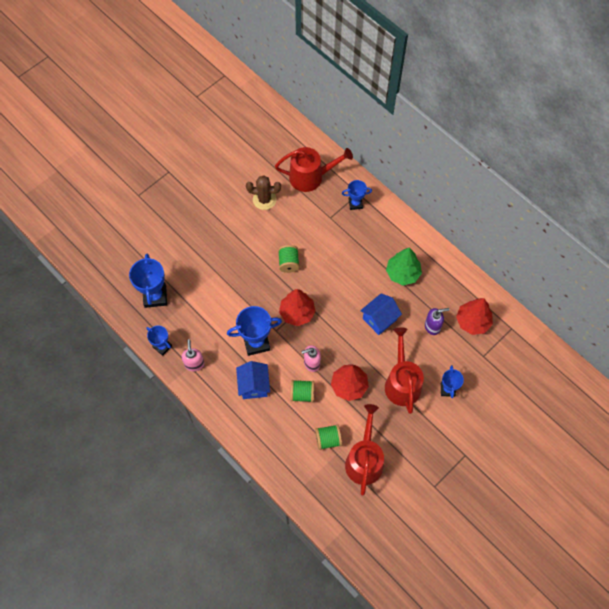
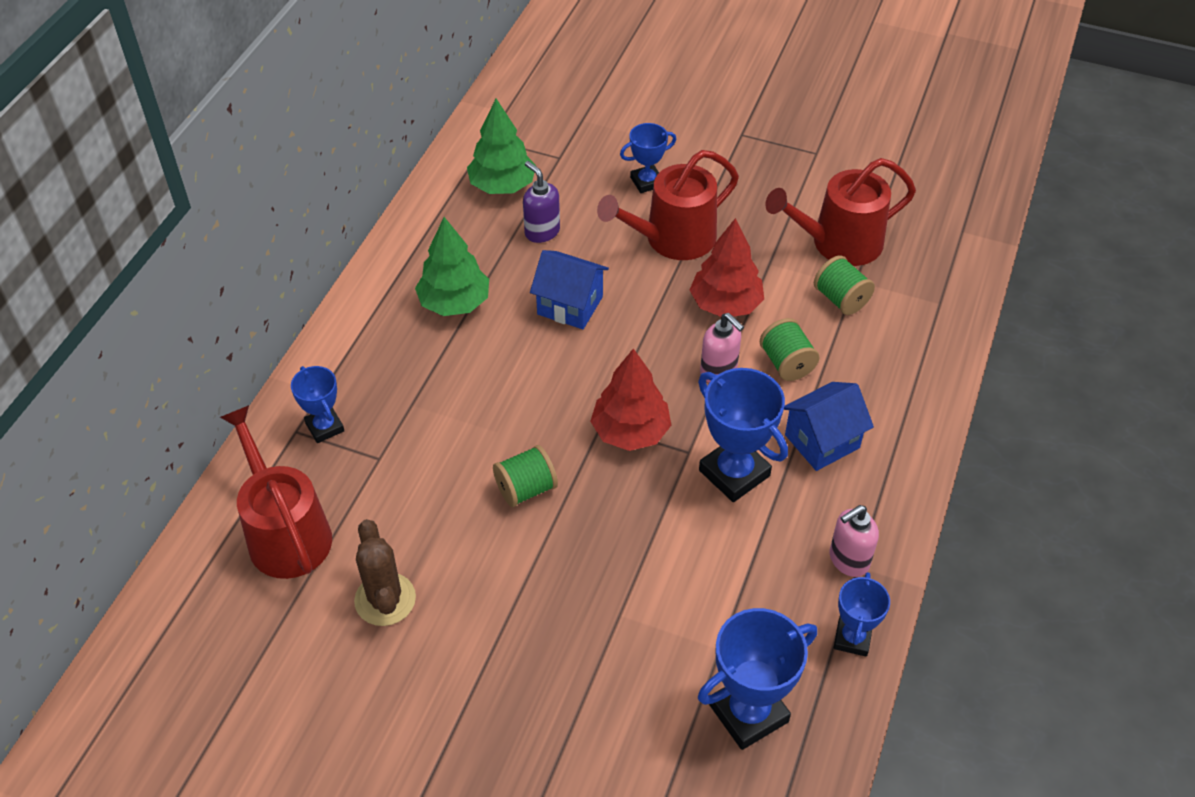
camera: 115 degrees left, 15 degrees down
(472, 321) = (502, 186): red tree -> green tree

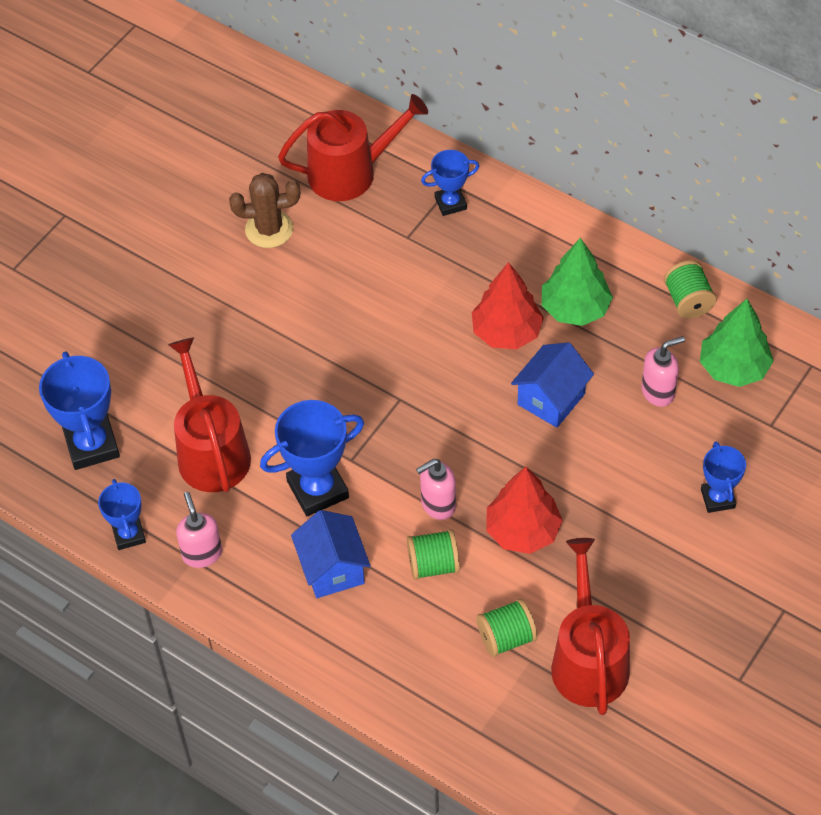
camera: 105 degrees right, 5 degrees up
(526, 489) = (346, 333): green spool -> green spool (688, 301)
(542, 232) = (658, 392): purple soap dispenser -> pink soap dispenser
(630, 432) = (385, 419): red tree -> red tree (506, 332)
(673, 239) = (625, 504): red watering can -> red watering can (211, 452)
(852, 638) = (129, 535): blue trophy -> blue trophy turned 45 degrees clockwise

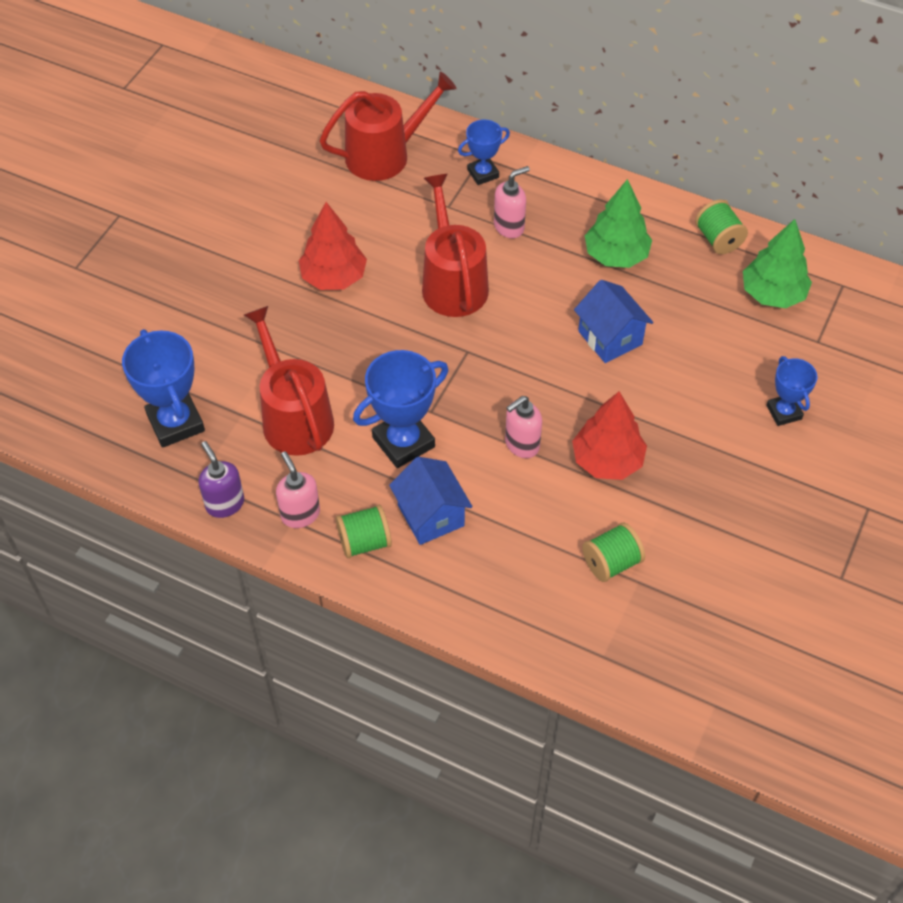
camera: 10 degrees left, 0 degrees up
(129, 535) = (225, 503): blue trophy -> purple soap dispenser
(269, 229) = (317, 211): brown cactus -> none
(433, 565) = (528, 501): green spool -> green spool (364, 542)
(506, 332) = (556, 282): red tree -> red tree (333, 277)
(551, 399) = (610, 338): blue house -> blue house turned 60 degrees counterclockwise
(588, 660) = (694, 575): red watering can -> red watering can (453, 283)
(658, 392) = (708, 322): pink soap dispenser -> pink soap dispenser (509, 227)

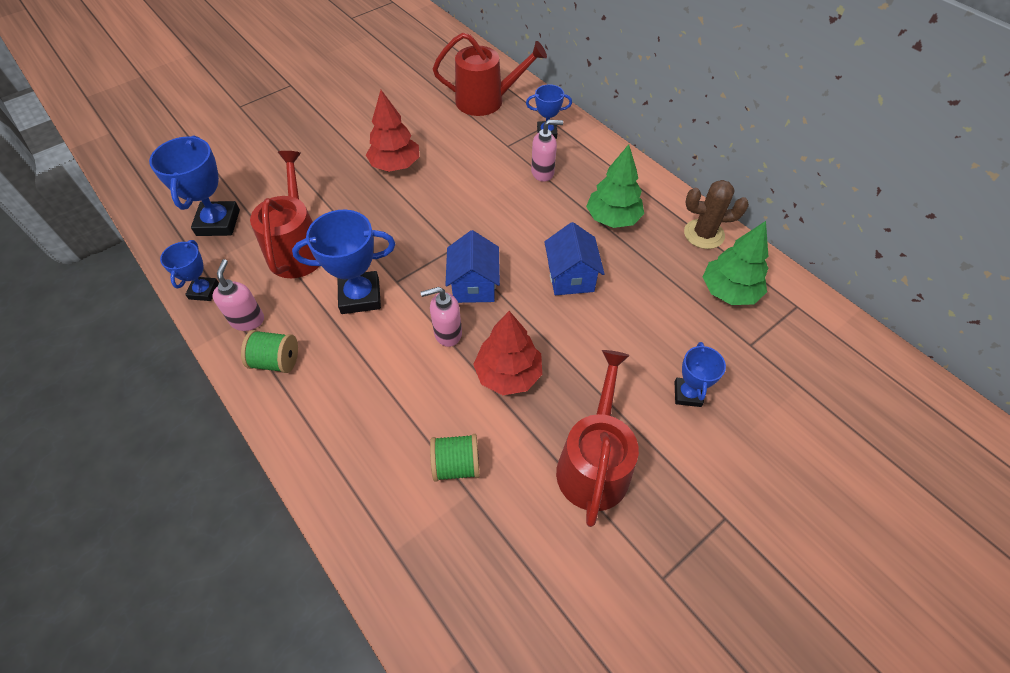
camera: 25 degrees right, 0 degrees up
(225, 503) = (204, 291): purple soap dispenser -> blue trophy
(431, 515) = (340, 361): blue house -> blue house (474, 285)
(453, 283) = (476, 196): red watering can -> red watering can (594, 464)
(718, 239) = (704, 234): green spool -> brown cactus

